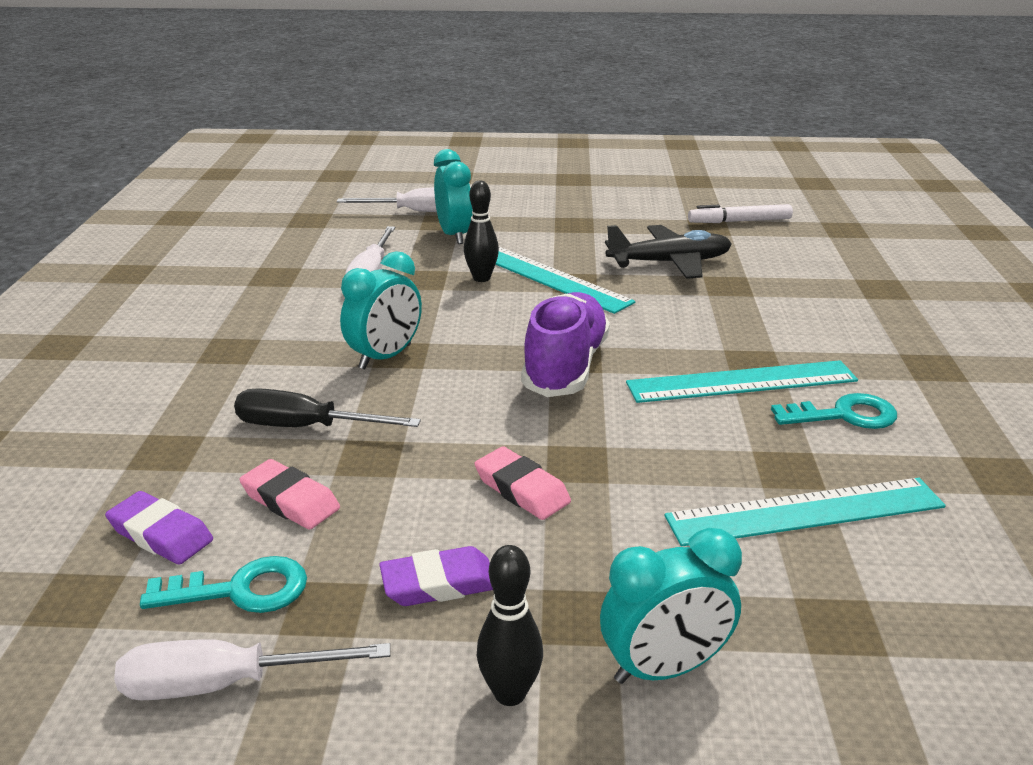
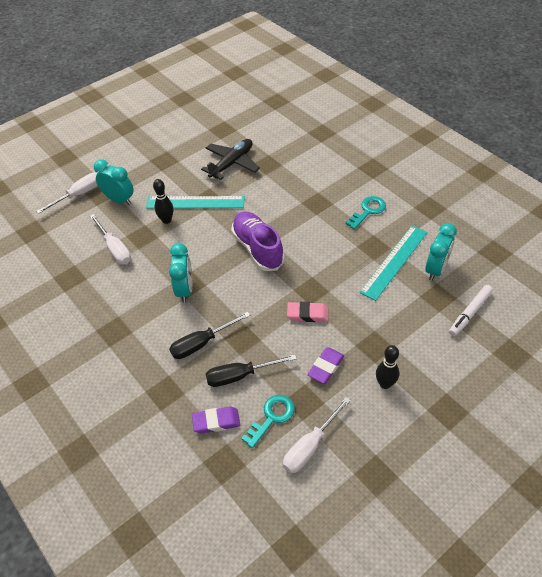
camera: 40 degrees left, 20 degrees up
(290, 500) = (240, 375): pink eraser -> black screwdriver
(664, 668) = (412, 345): turquoise clock -> turquoise clock (435, 269)
(739, 221) = (231, 119): white marker -> white marker (469, 313)
(741, 382) = (323, 216): turquoise ruler -> none

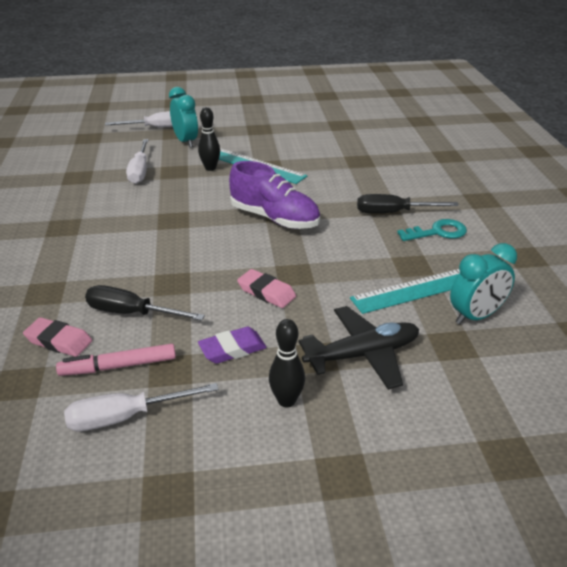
camera: 30 degrees right, 15 degrees down
(185, 290) = (164, 222): turquoise clock -> none
(202, 343) = (128, 269): black screwdriver -> black screwdriver (393, 213)
(216, 422) = (59, 341): purple eraser -> pink eraser
(232, 163) = (322, 149): black plane -> black plane (363, 354)
(257, 248) = (274, 218): purple shoe -> purple shoe turned 120 degrees clockwise
(272, 417) = (118, 366): turquoise key -> pink marker
(469, 313) = (483, 380): white marker -> none

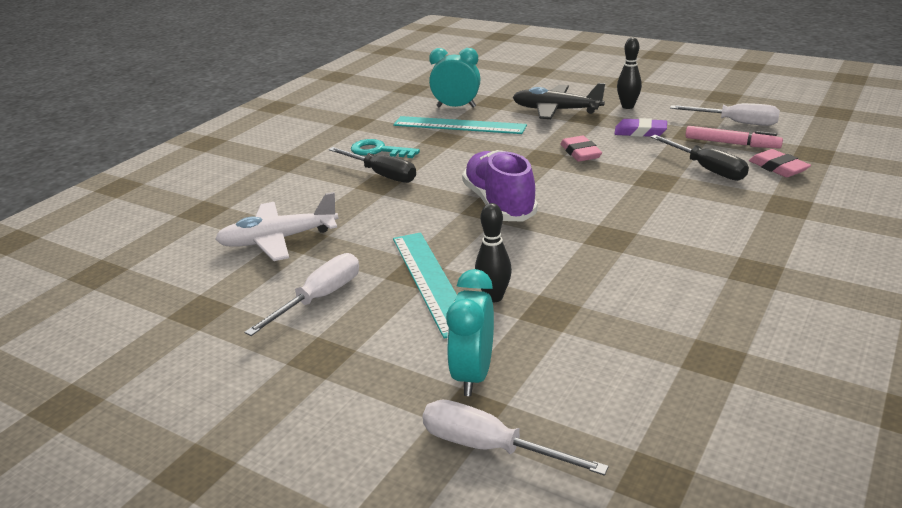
camera: 140 degrees left, 5 degrees down
(140, 171) = (602, 331): white screwdriver -> white screwdriver (319, 298)
(370, 156) = (278, 240): none -> white plane

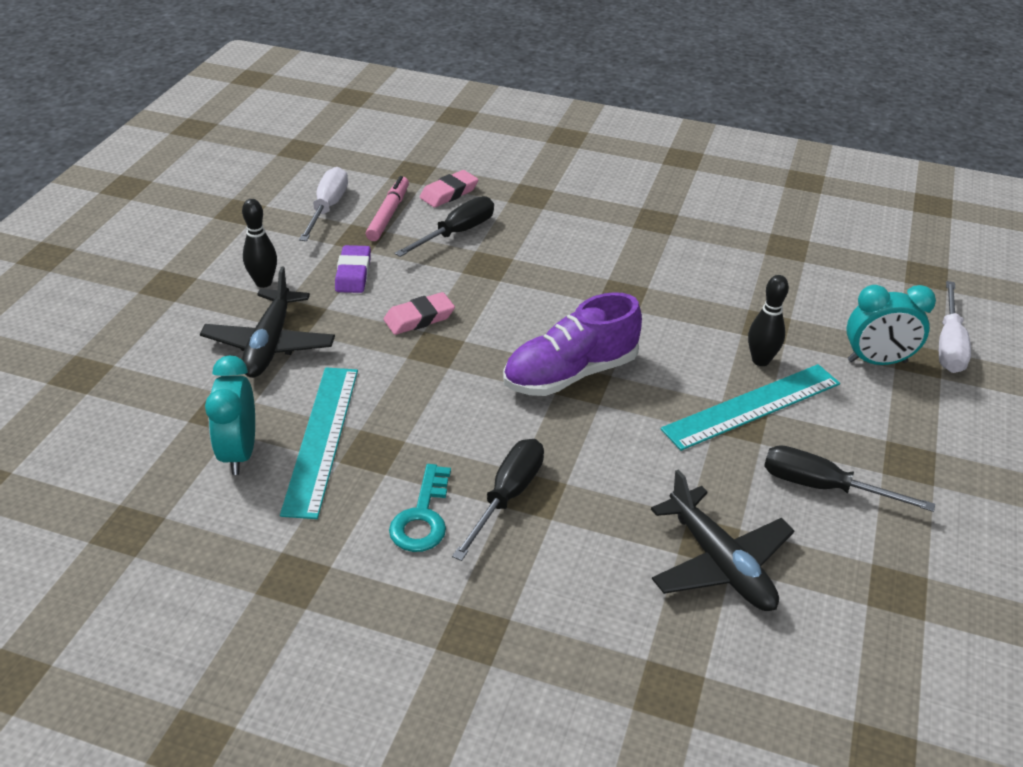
camera: 105 degrees left, 10 degrees up
(278, 240) = (720, 563): white plane -> black plane
(319, 298) = (823, 487): white screwdriver -> black screwdriver

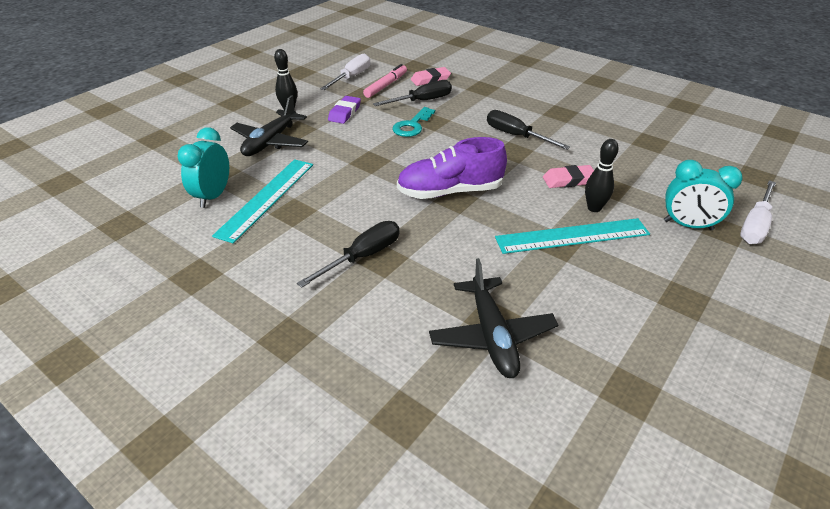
camera: 20 degrees right, 0 degrees up
(419, 318) = (370, 143): pink eraser -> pink eraser (569, 180)
(422, 517) = (299, 257): turquoise key -> turquoise key (412, 126)
(823, 487) = (602, 301): black screwdriver -> black screwdriver (516, 136)

